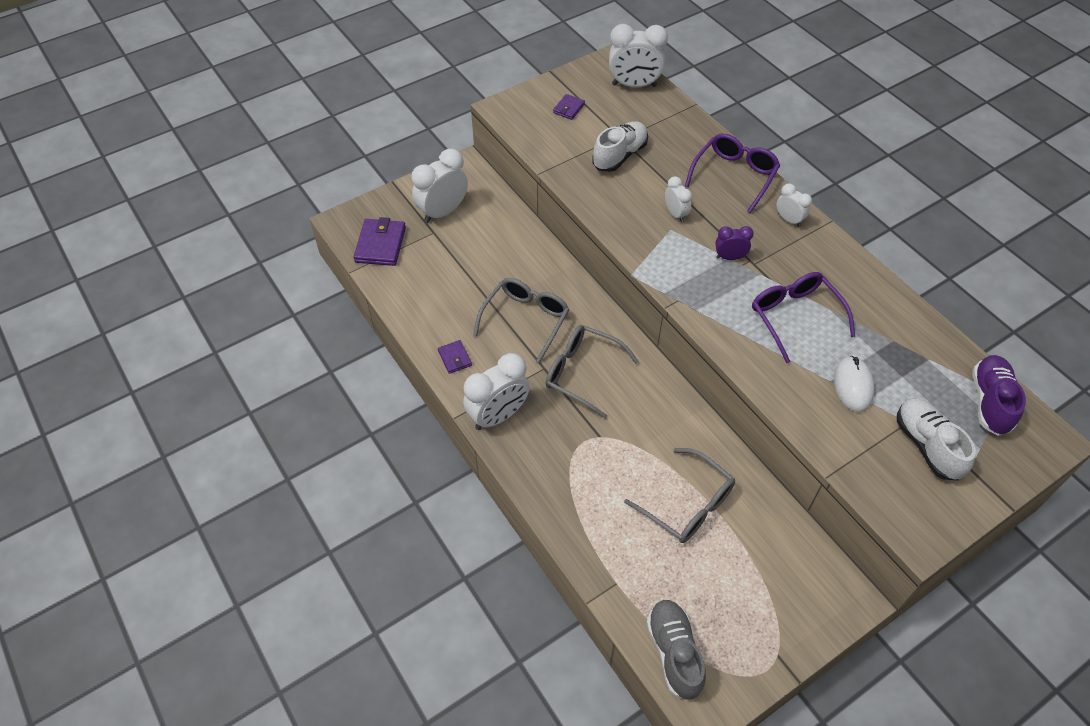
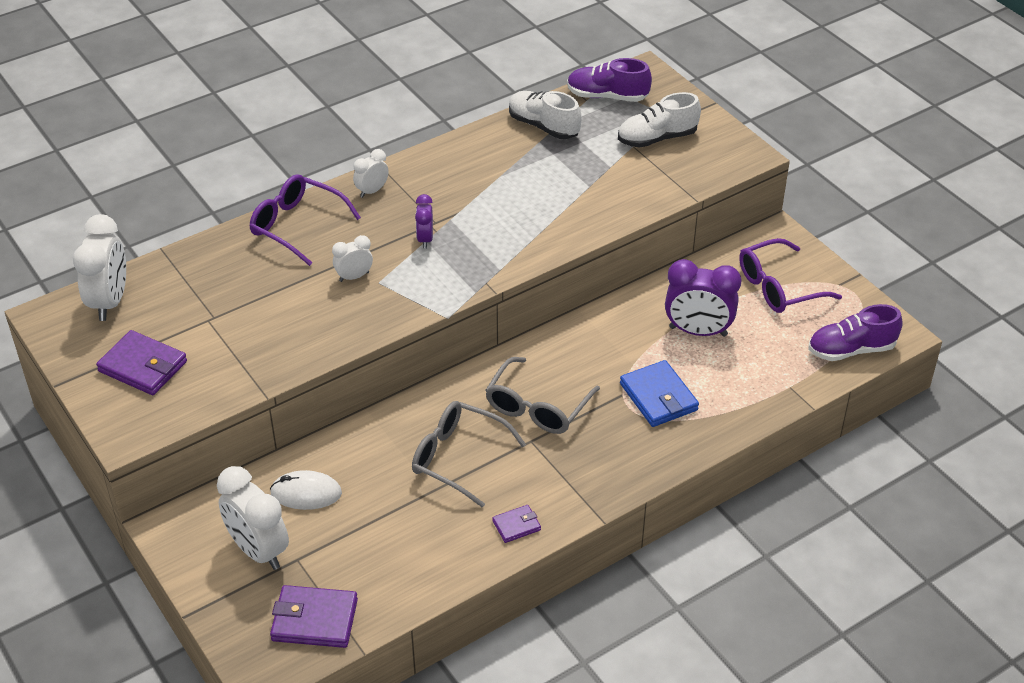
camera: 90 degrees left, 10 degrees down
(498, 416) = (599, 481): white clock -> none
(568, 108) = (143, 366): purple wallet -> purple wallet, size x1.83
(597, 465) = (658, 397): none -> blue wallet
(620, 155) = (246, 320): white shoe -> white shoe (543, 126)
(674, 653) = (851, 350): grey shoe -> purple shoe
(688, 505) = (698, 331): grey glasses -> purple clock
(794, 316) = (509, 201): purple glasses -> purple glasses (778, 287)
(853, 385) = (594, 173): white mouse -> white mouse (306, 493)

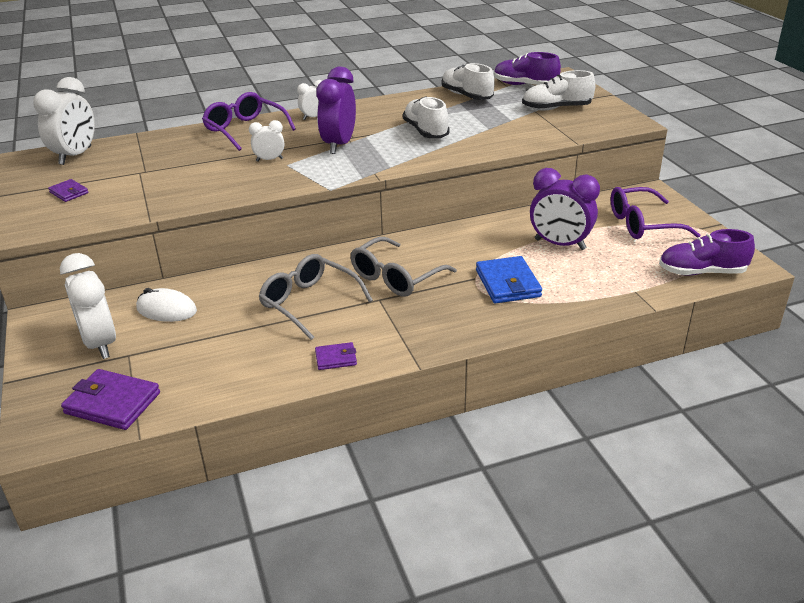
camera: 15 degrees right, 10 degrees down
(143, 366) = (69, 192): purple wallet -> purple wallet, size x0.55
(425, 239) = (339, 145): purple clock -> purple clock, size x1.87
(518, 201) = (426, 131): none -> white shoe

